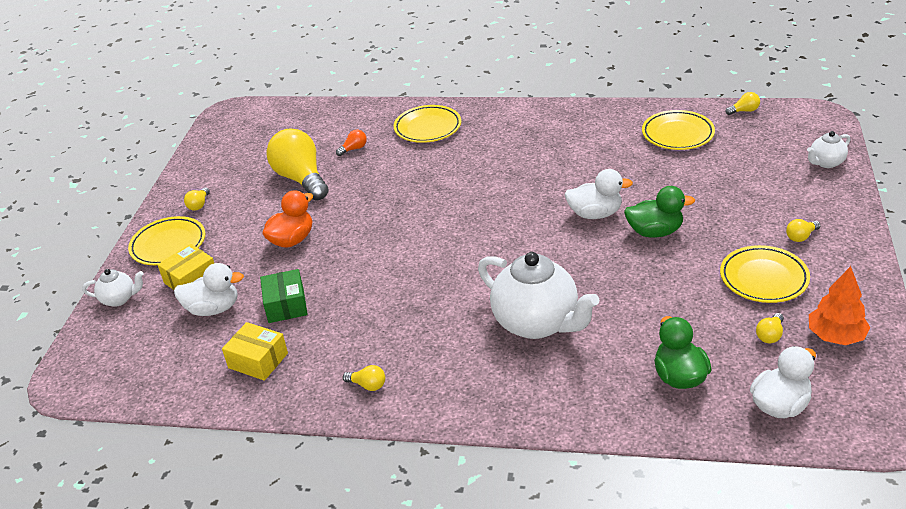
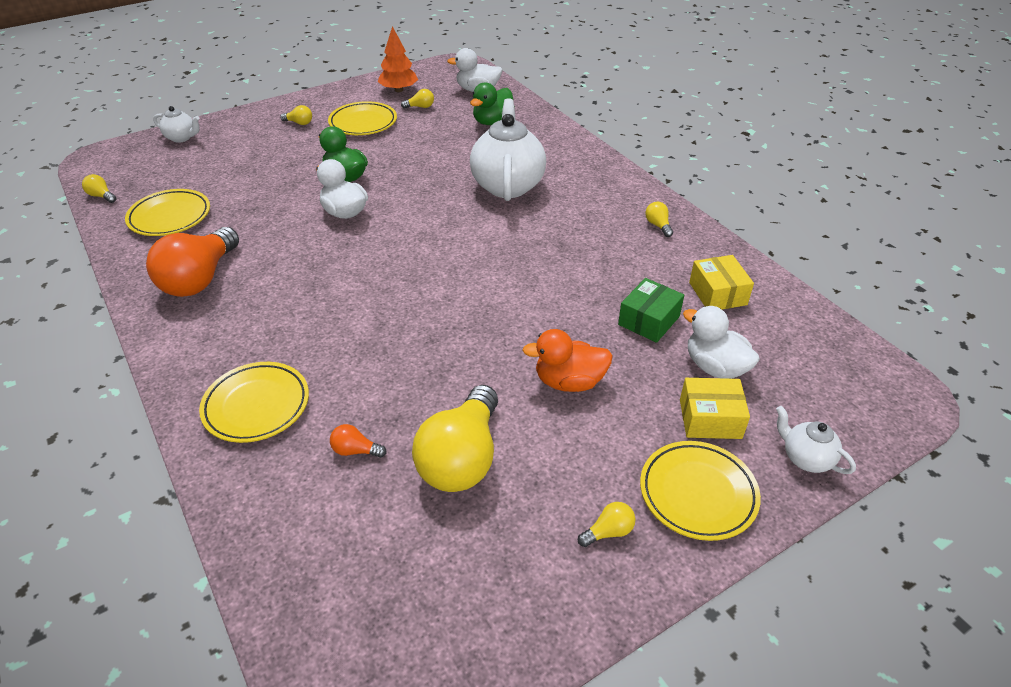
camera: 135 degrees left, 5 degrees up
(576, 132) = (200, 279): none -> orange light bulb

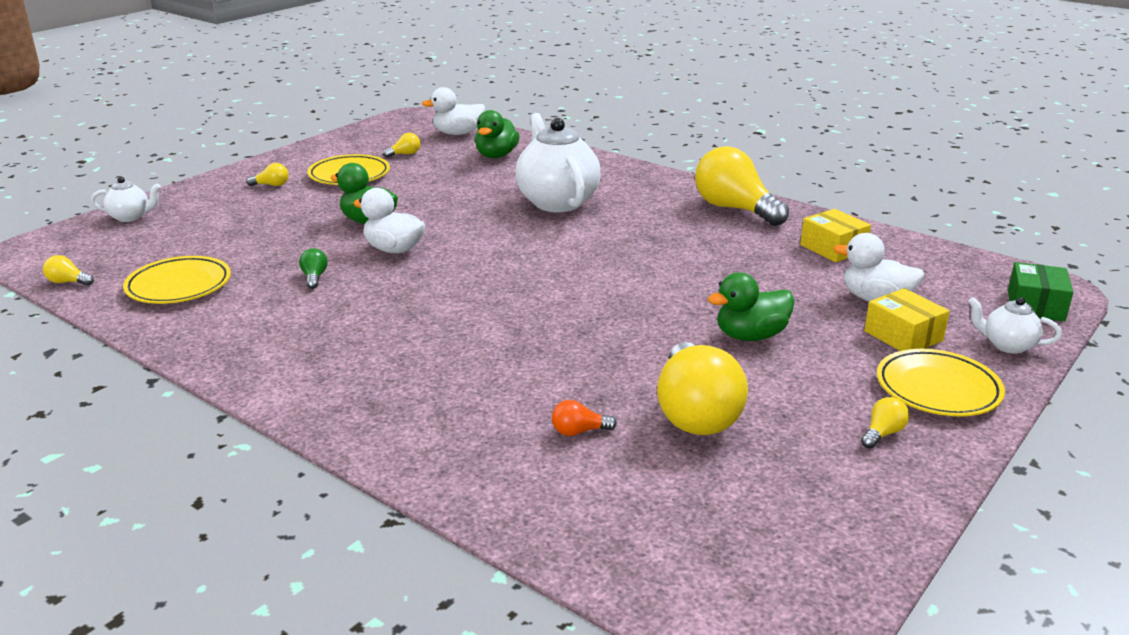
camera: 20 degrees left, 15 degrees down
(200, 279) = (268, 331): orange light bulb -> none
(256, 406) = (434, 420): yellow plate -> none
(267, 230) = (314, 277): none -> green light bulb
(399, 90) = (367, 144): orange tree -> none
(569, 382) = (750, 336): orange duck -> green duck
(649, 320) = (787, 278): green box -> green box (1035, 305)
(658, 225) = (735, 209): yellow light bulb -> yellow light bulb, size x2.47
(710, 419) = (903, 336): yellow box -> yellow box turned 75 degrees clockwise

